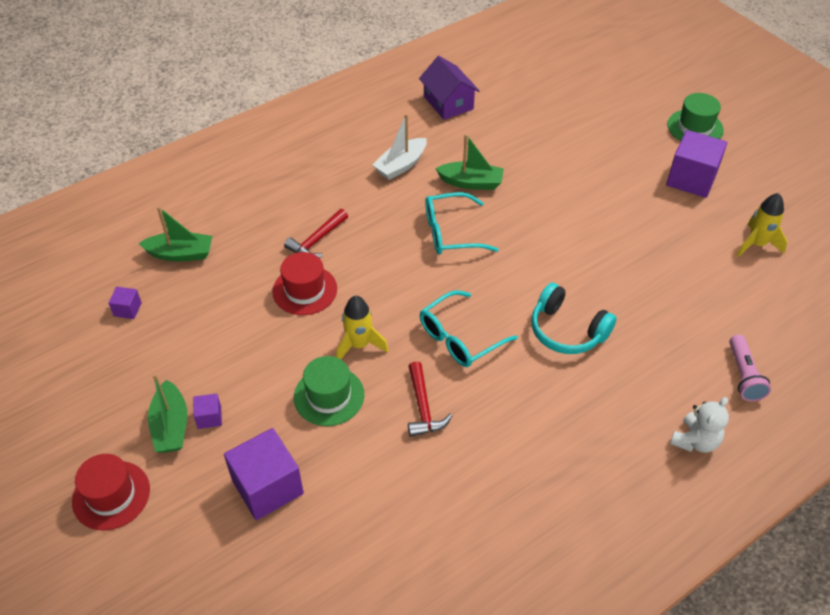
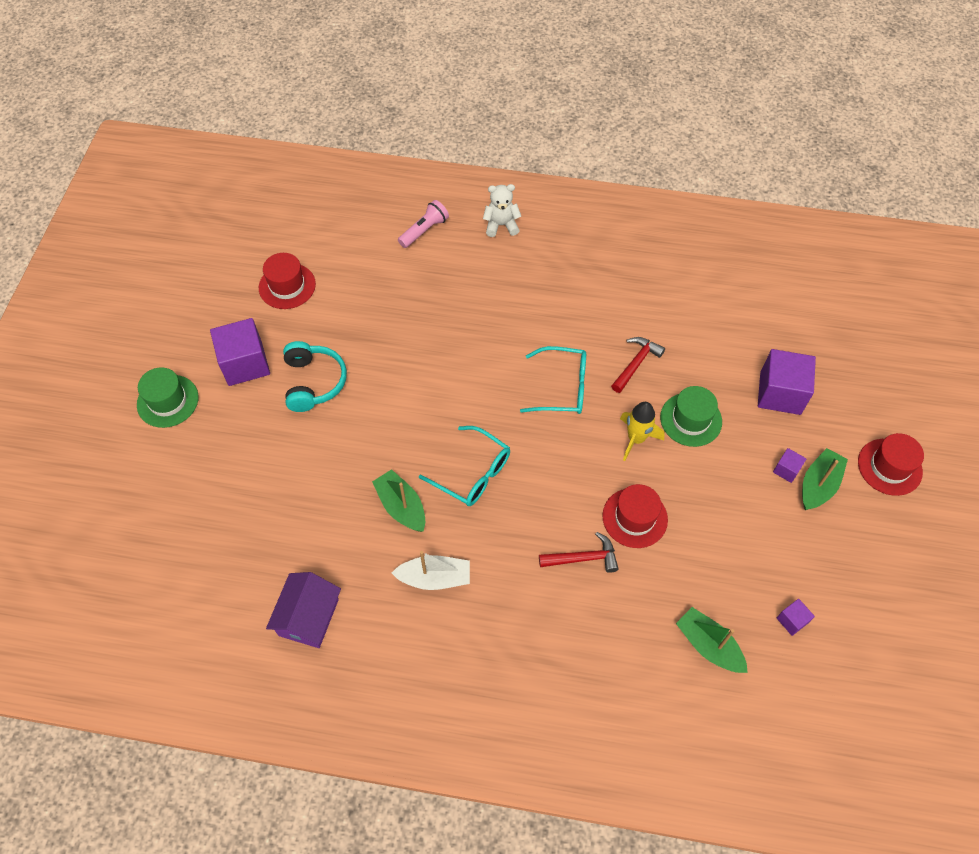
camera: 135 degrees left, 10 degrees up
(567, 330) = (488, 335): turquoise headphones -> turquoise headphones (314, 382)
(756, 244) = (287, 286): yellow rocket -> red hat

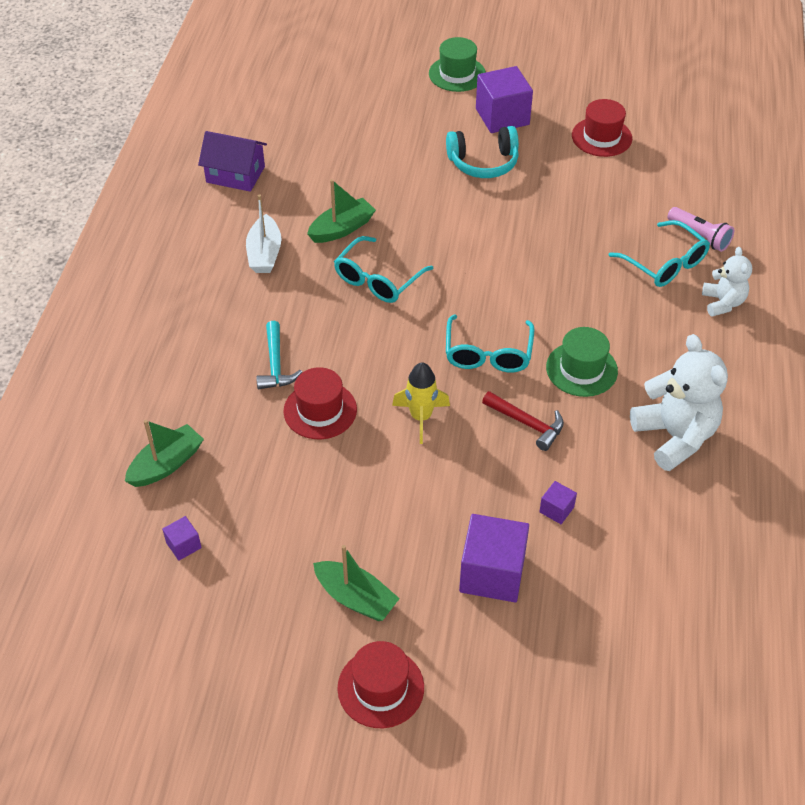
camera: 90 degrees right, 10 degrees down
(456, 257) = (664, 263): none -> turquoise glasses
(583, 558) = (275, 364): red hammer -> turquoise hammer
(640, 270) = (674, 436): none -> white teddy bear
(691, 419) = (449, 472): green hat -> green hat (581, 369)
(786, 470) = (378, 565): purple cube -> purple cube (556, 509)

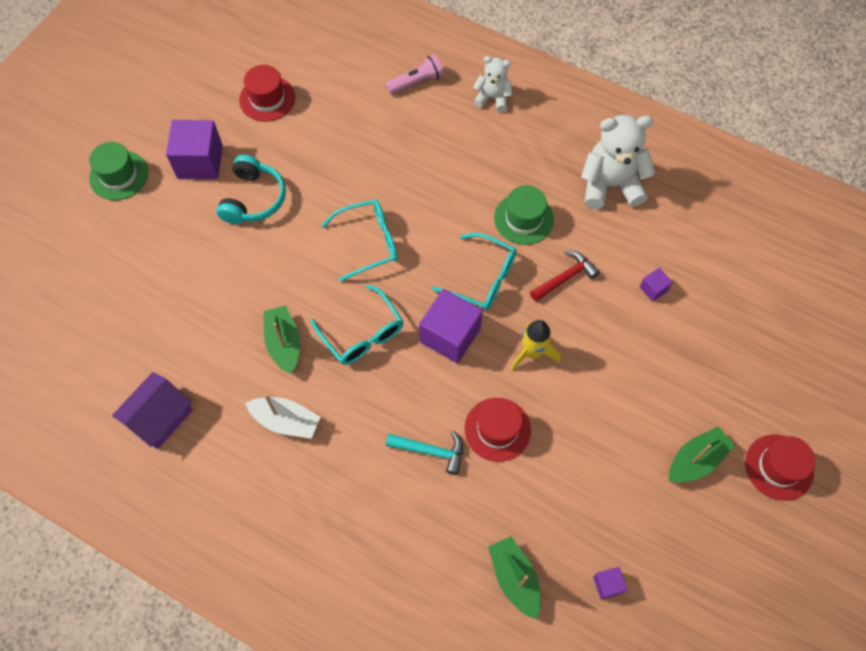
camera: 70 degrees left, 15 degrees up
(492, 573) = (698, 354): purple cube -> purple cube (450, 335)
(664, 263) = (435, 117): turquoise glasses -> turquoise glasses (368, 242)

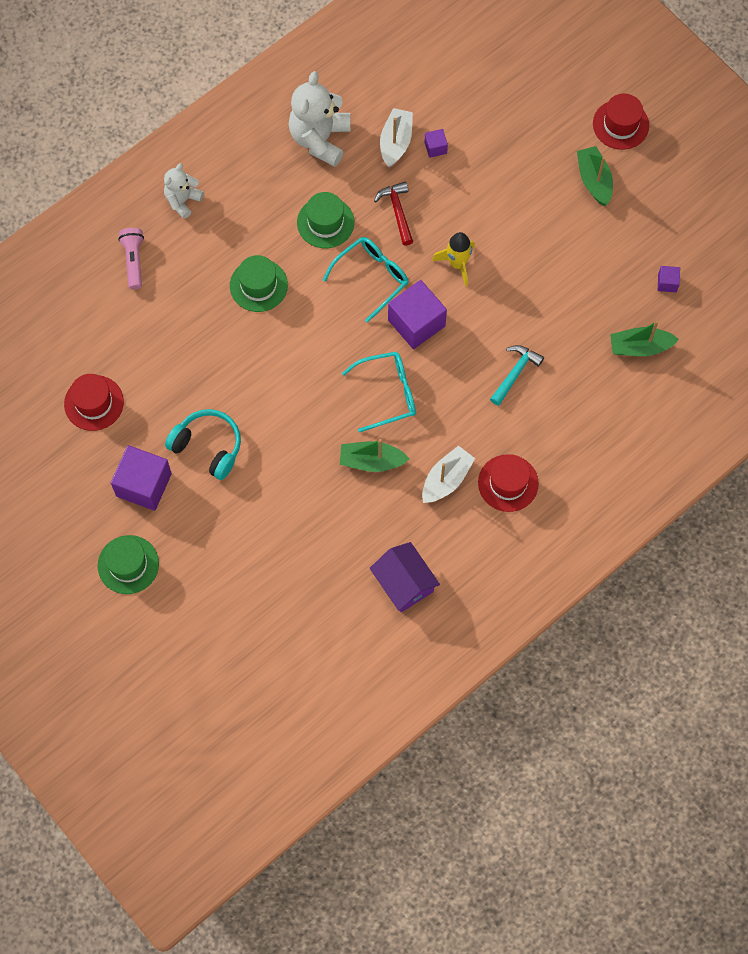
camera: 70 degrees left, 5 degrees up
(368, 242) = (297, 360): turquoise glasses -> none
(433, 185) = (258, 285): none -> green hat
(497, 429) = (515, 316): red hat -> red hat (508, 483)
(641, 251) = (396, 142): none -> white boat

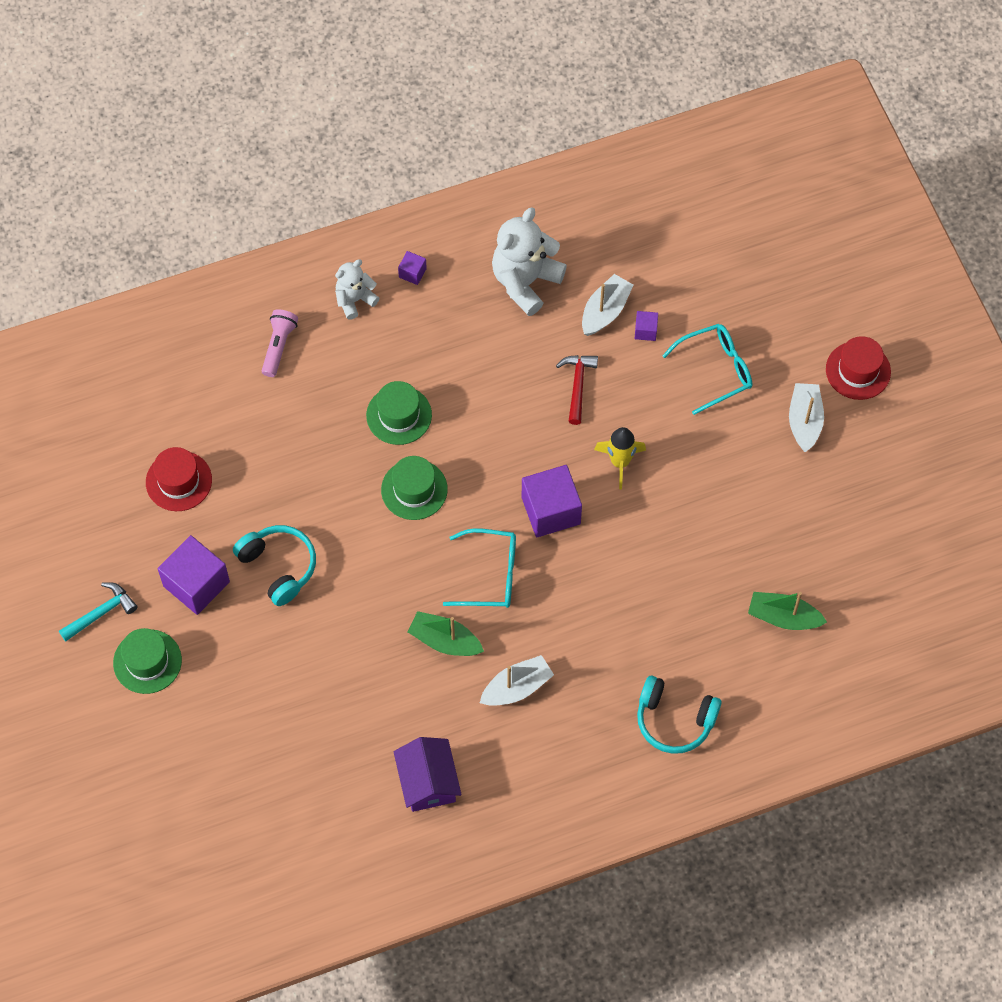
camera: 20 degrees right, 5 degrees down
(325, 222) = (496, 372): green hat -> green hat (414, 489)
(371, 278) = (521, 447): turquoise glasses -> turquoise glasses (715, 370)
(508, 483) = (581, 714): red hat -> none
(515, 373) = (636, 599): turquoise hammer -> turquoise hammer (101, 613)
(585, 462) = (674, 720): none -> turquoise headphones
(594, 180) = (804, 421): green boat -> white boat
(667, 283) = (841, 558): purple cube -> purple cube (412, 273)

